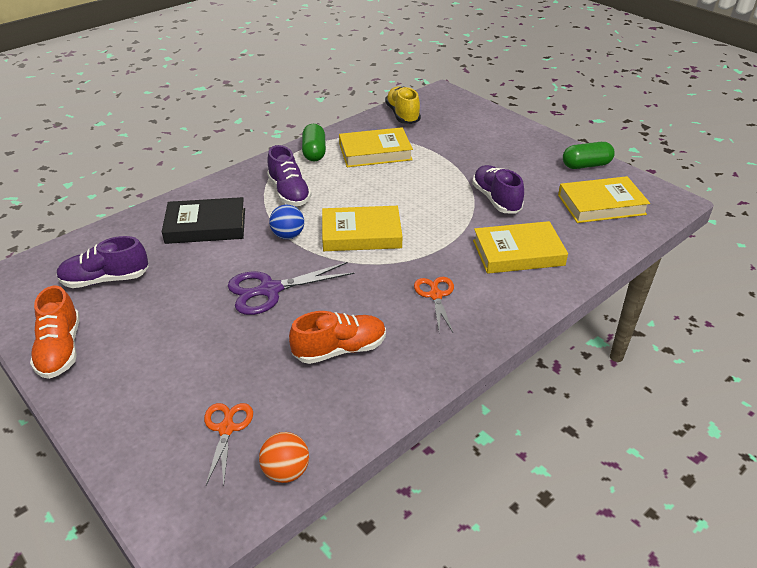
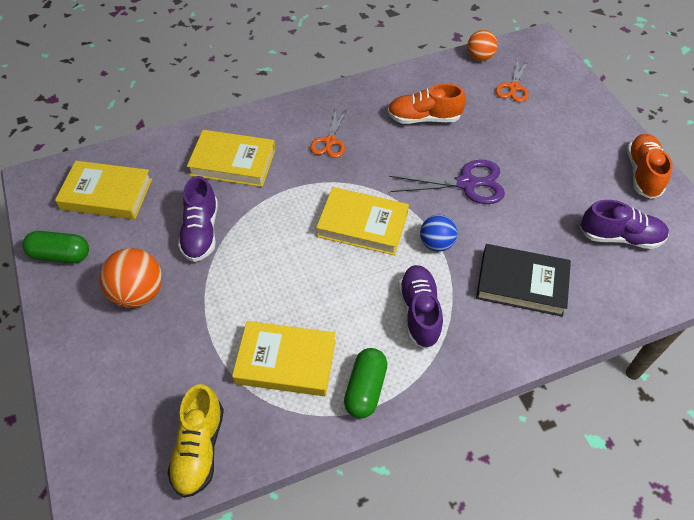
camera: 160 degrees left, 15 degrees up
(506, 160) = (138, 293): none -> orange ball

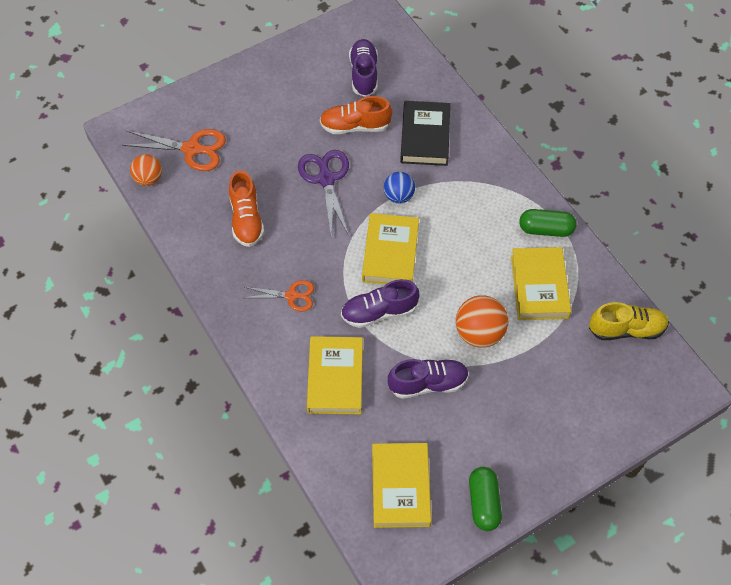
camera: 100 degrees left, 5 degrees up
(138, 293) = (507, 417): orange ball -> orange ball (479, 333)
(419, 312) = (469, 202): purple shoe -> purple shoe (379, 312)
(513, 88) = (193, 149): orange scissors -> orange scissors, size x1.56
(642, 174) = (291, 57): orange shoe -> orange shoe (355, 126)

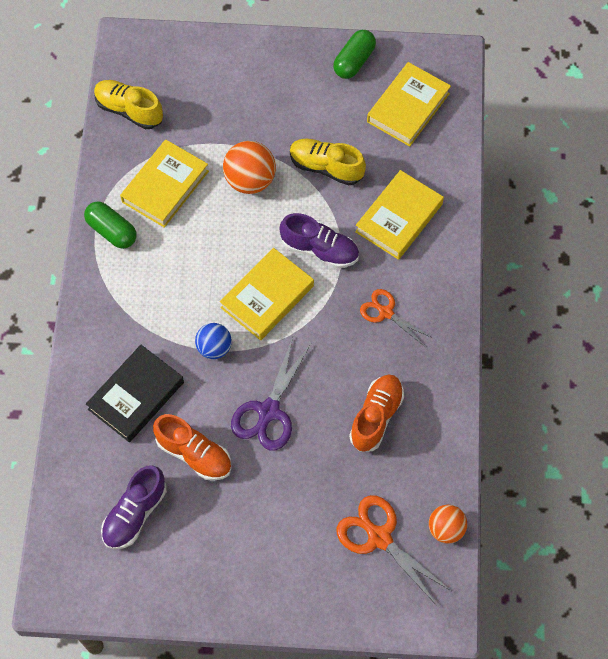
camera: 145 degrees left, 5 degrees up
(428, 383) = (326, 167): purple shoe -> yellow shoe

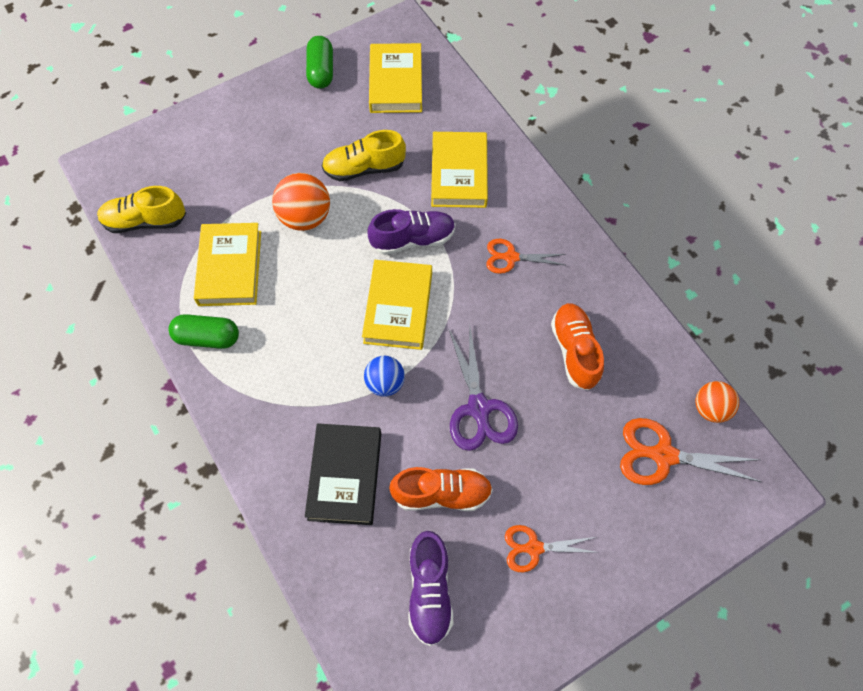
camera: 35 degrees left, 0 degrees up
(229, 535) = (533, 548): none -> orange scissors

